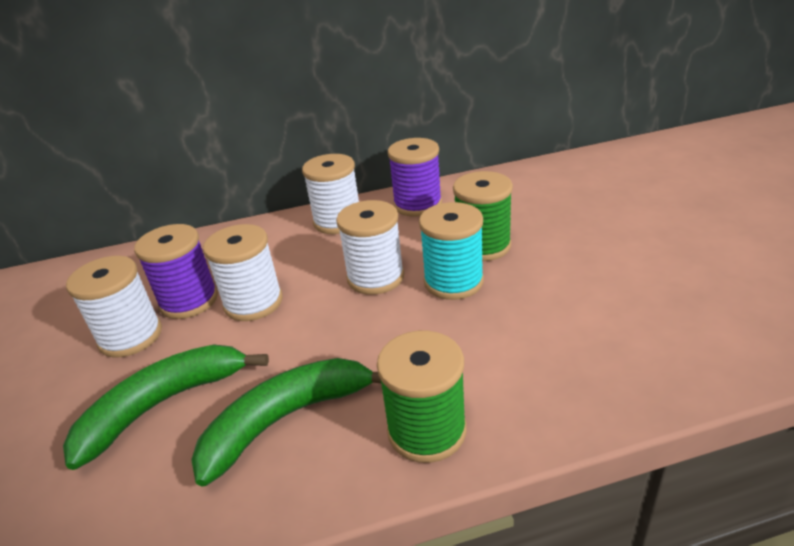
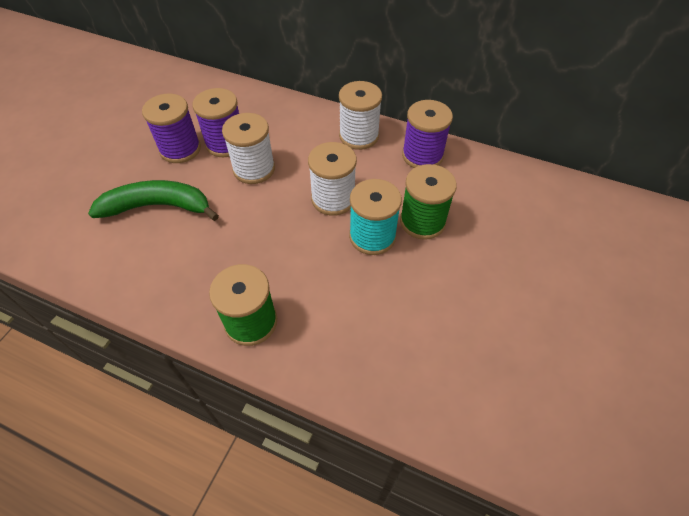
camera: 35 degrees right, 20 degrees up
(130, 336) = (180, 149): white spool -> purple spool
(286, 419) = (199, 260): green banana -> none

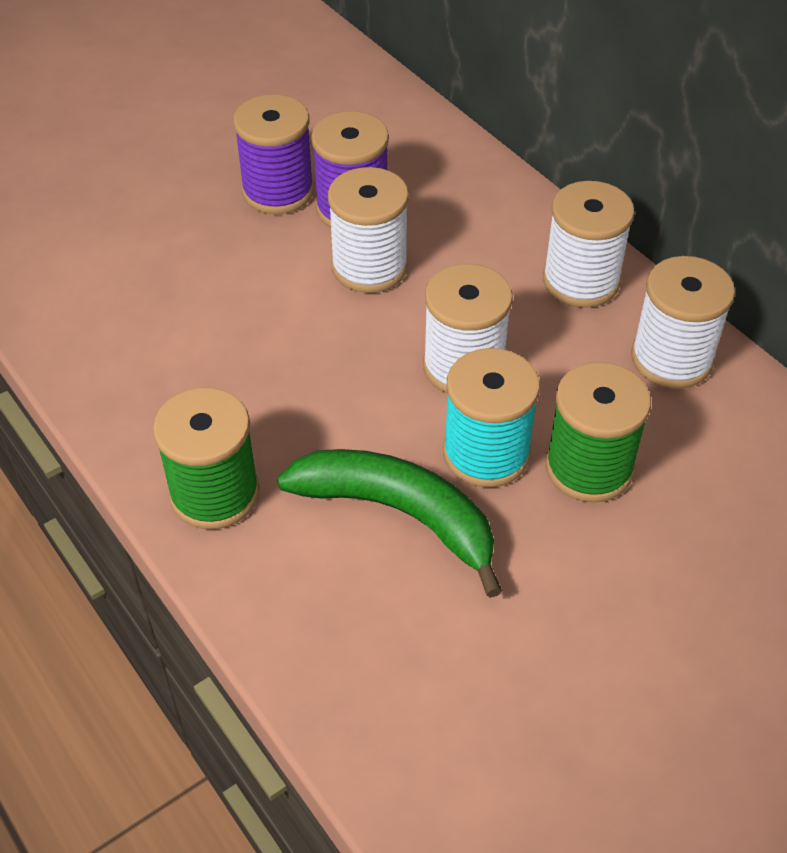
camera: 30 degrees right, 5 degrees down
(158, 206) = (192, 267): green banana -> green banana (400, 514)
(422, 155) = (671, 359): purple spool -> white spool

